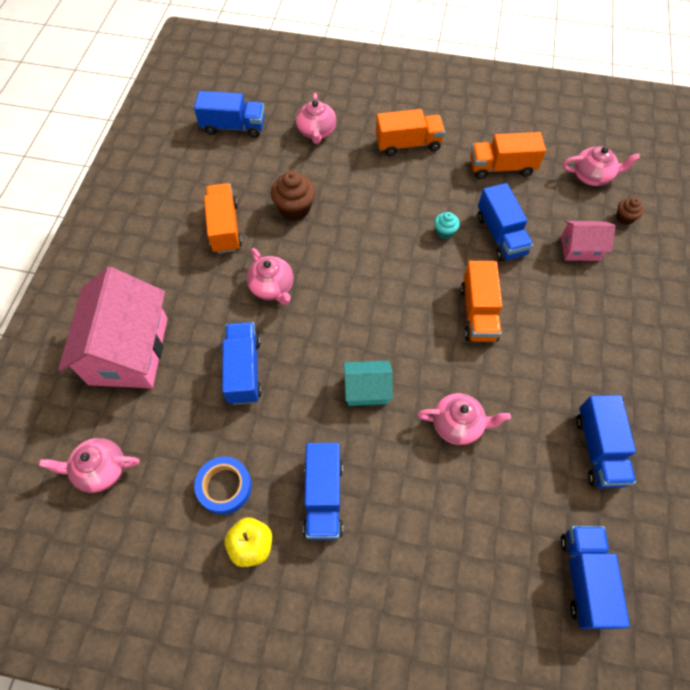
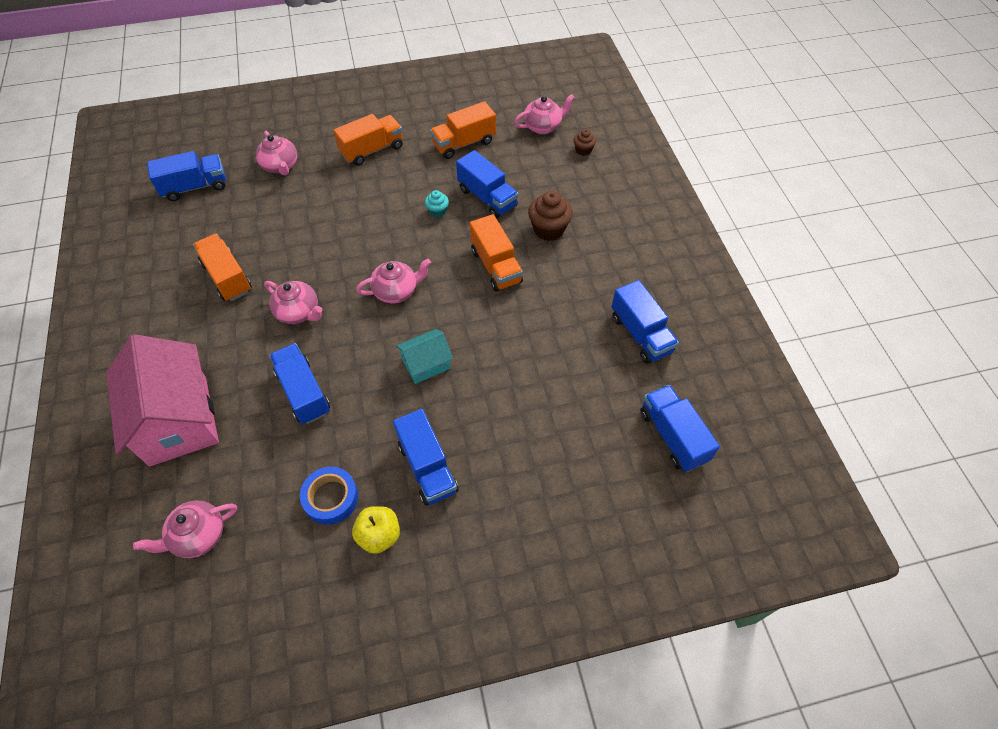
camera: 25 degrees left, 5 degrees down
(295, 209) = (289, 238): brown cupcake -> brown cupcake (548, 229)
(458, 424) = (518, 361): pink teapot -> pink teapot (396, 291)
(580, 248) = (558, 186): pink house -> none

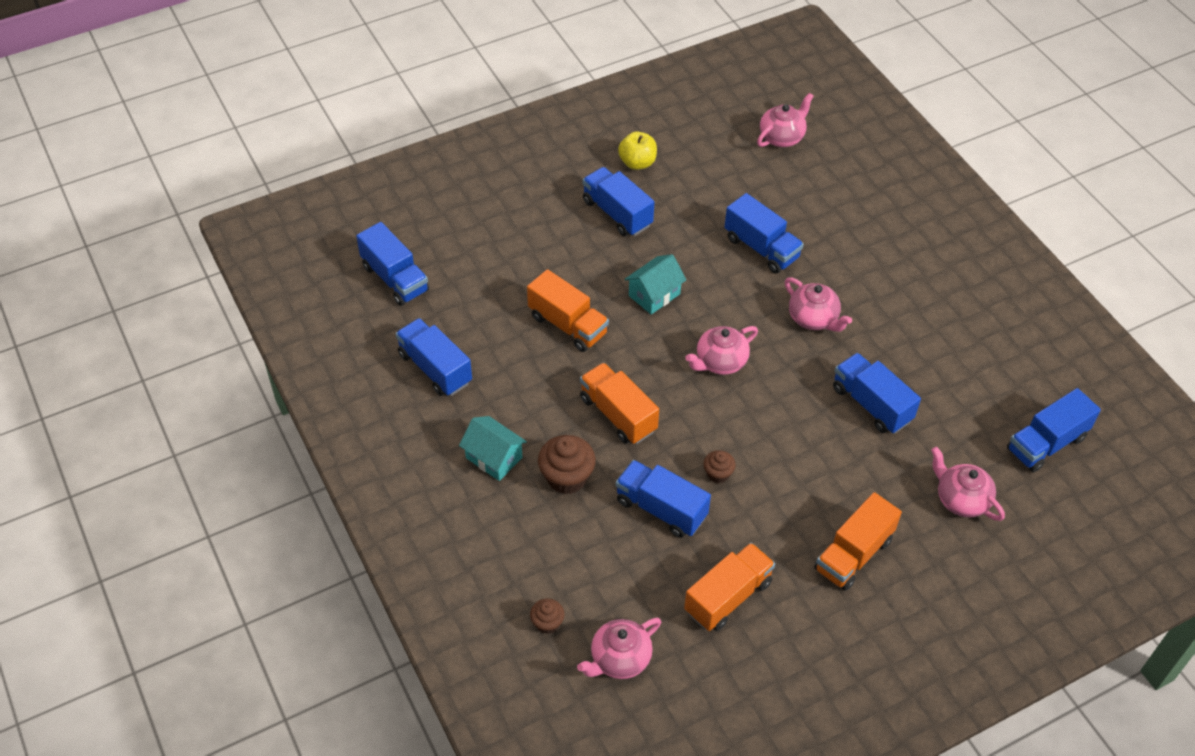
camera: 165 degrees right, 5 degrees down
(178, 420) = (861, 206): pink house -> none
(227, 277) = (916, 339): orange truck -> orange truck (568, 325)
(298, 236) = (871, 404): none -> blue truck
(298, 312) = (813, 318): pink teapot -> pink teapot turned 150 degrees counterclockwise
(331, 498) = (690, 178): blue tape -> none
(437, 211) = (718, 474): turquoise cupcake -> brown cupcake
(601, 253) = (494, 458): none -> turquoise house

